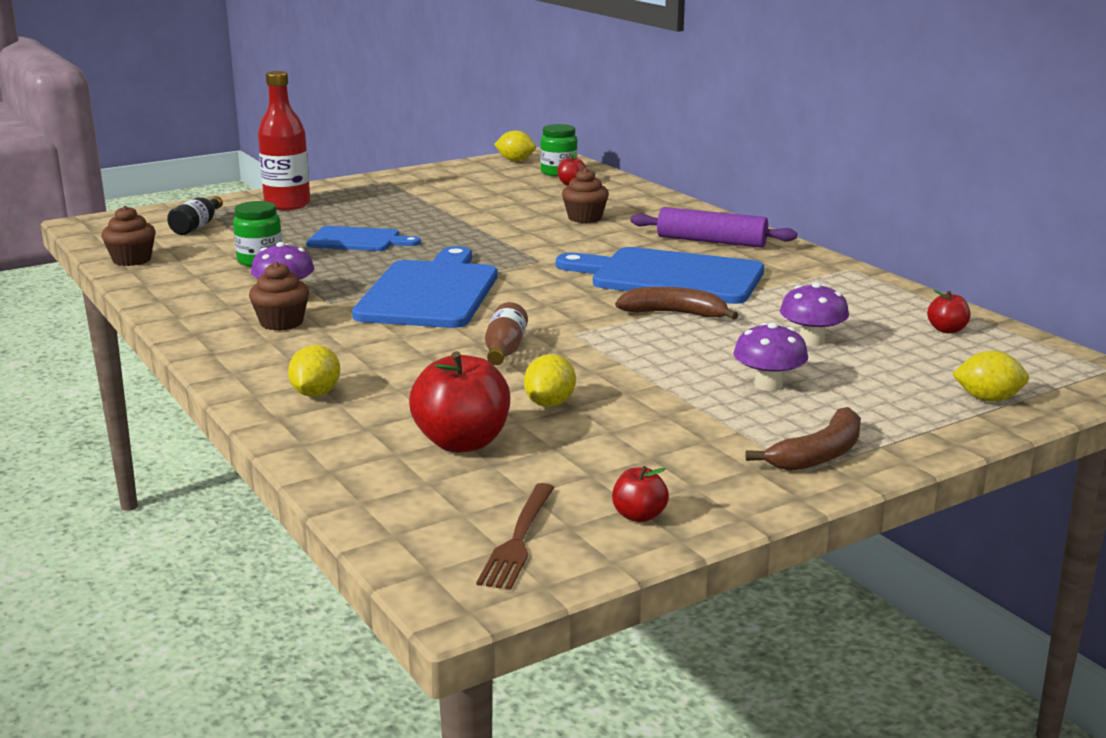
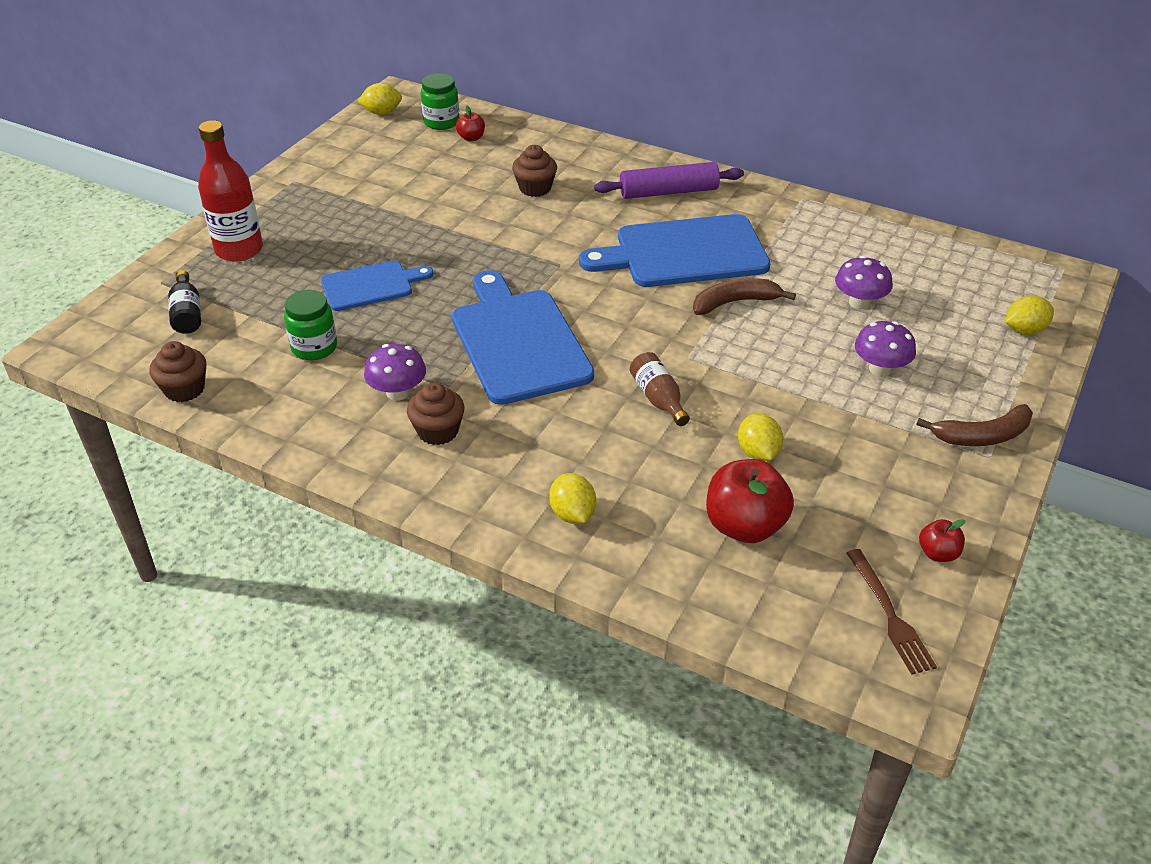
camera: 30 degrees left, 20 degrees up
(819, 454) = (981, 436): brown banana -> brown banana turned 60 degrees clockwise
(947, 330) = (932, 256): red apple -> none

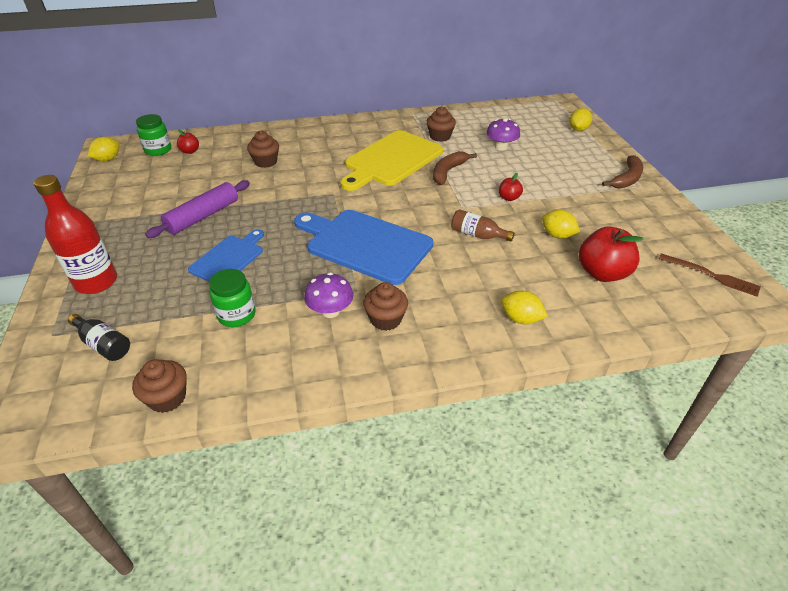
camera: 40 degrees left, 0 degrees up
(669, 192) = (343, 135): purple rolling pin -> purple rolling pin (203, 216)
(684, 253) = (391, 160): blue cutting board -> yellow cutting board
(793, 249) = (440, 136): none -> brown cupcake
(880, 369) = (550, 171): purple mushroom -> none
(938, 553) = (686, 237): red apple -> red apple (509, 198)

